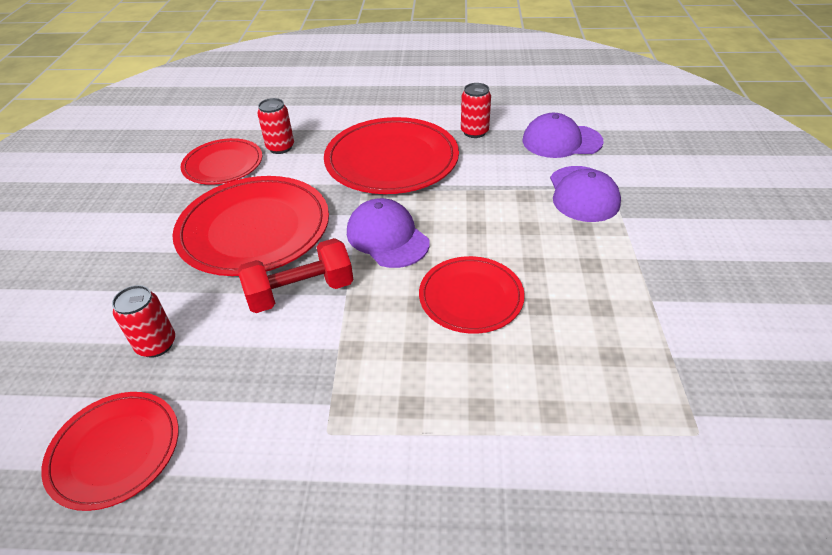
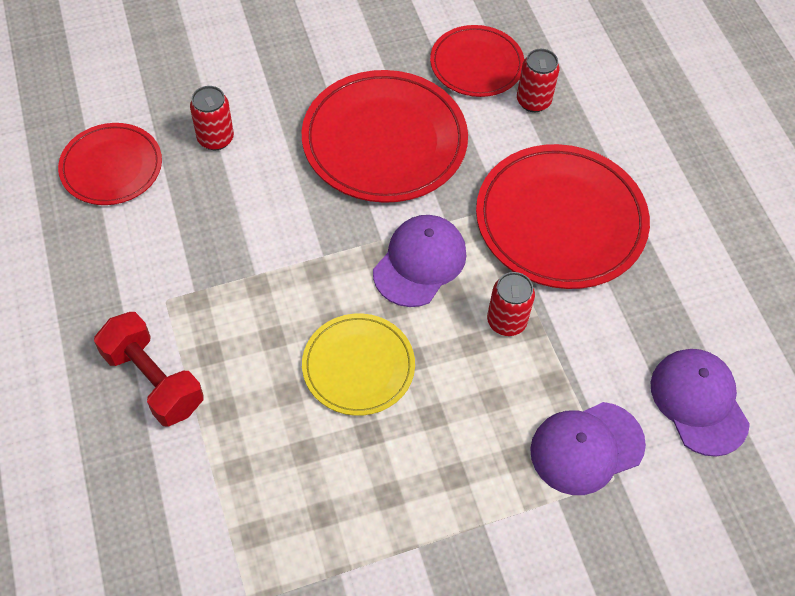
camera: 65 degrees right, 15 degrees up
(300, 292) = (312, 217): red dumbbell -> red dumbbell (153, 380)
(471, 297) = (358, 366): red plate -> yellow plate
(474, 132) = (669, 292): red can -> red can (506, 321)

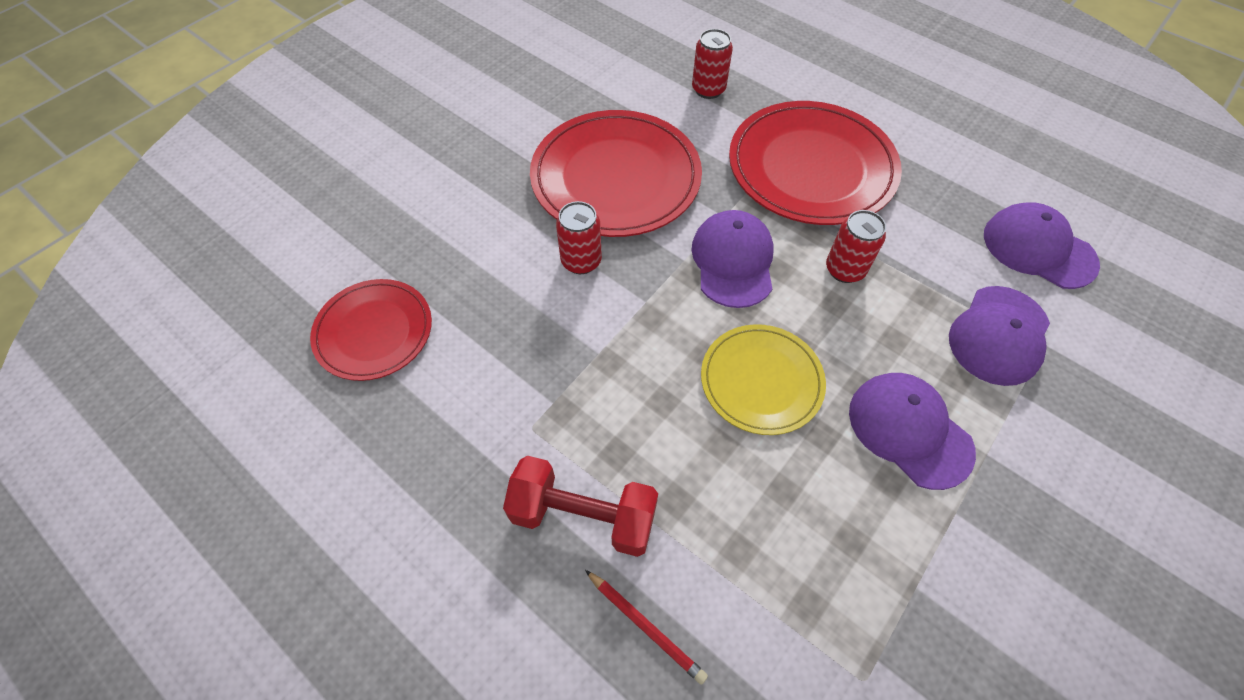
camera: 30 degrees left, 0 degrees up
(137, 475) = (646, 626): none -> red pencil
(215, 139) = (460, 252): red can -> red can (581, 261)
(439, 470) = (909, 430): none -> purple cap
(476, 64) = (639, 83): red plate -> none

